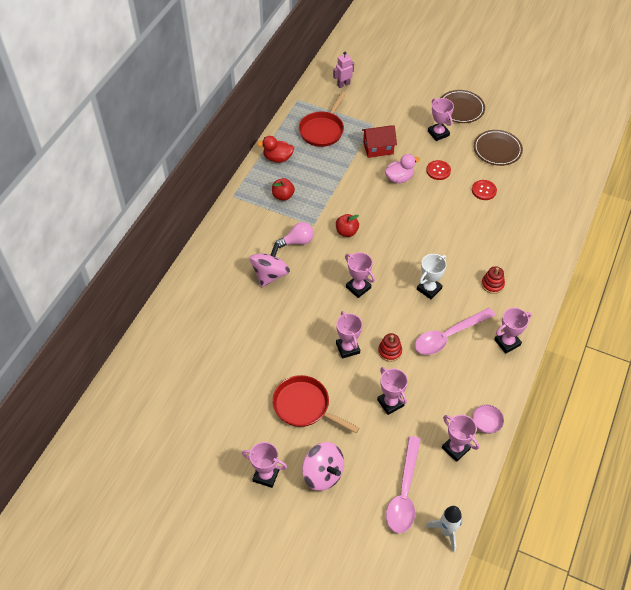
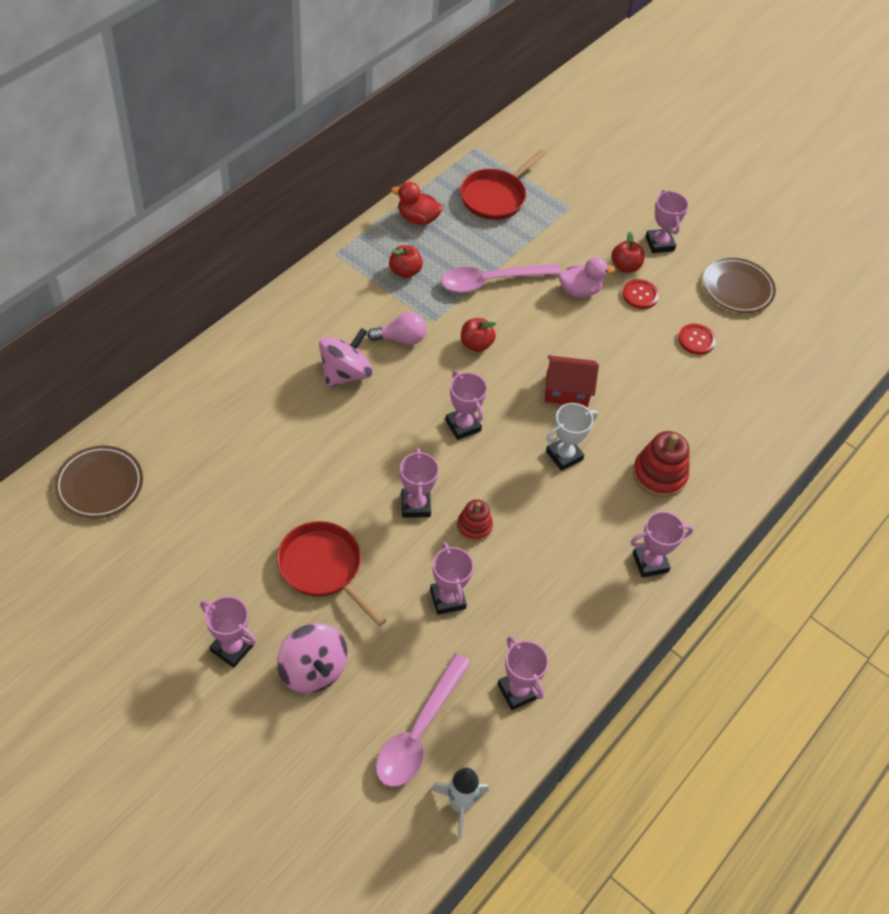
camera: 10 degrees right, 0 degrees up
(343, 84) = (548, 142): pink robot -> none
(378, 148) = (565, 242): red house -> red house (566, 391)
(422, 154) = (625, 266): none -> red apple
(448, 336) = (567, 529): pink spoon -> pink spoon (491, 281)
(461, 108) = (705, 218): brown plate -> brown plate (99, 484)
(486, 424) = (575, 669): pink bowl -> none
(492, 284) = (659, 475): red stacking toy -> red stacking toy, size x1.60

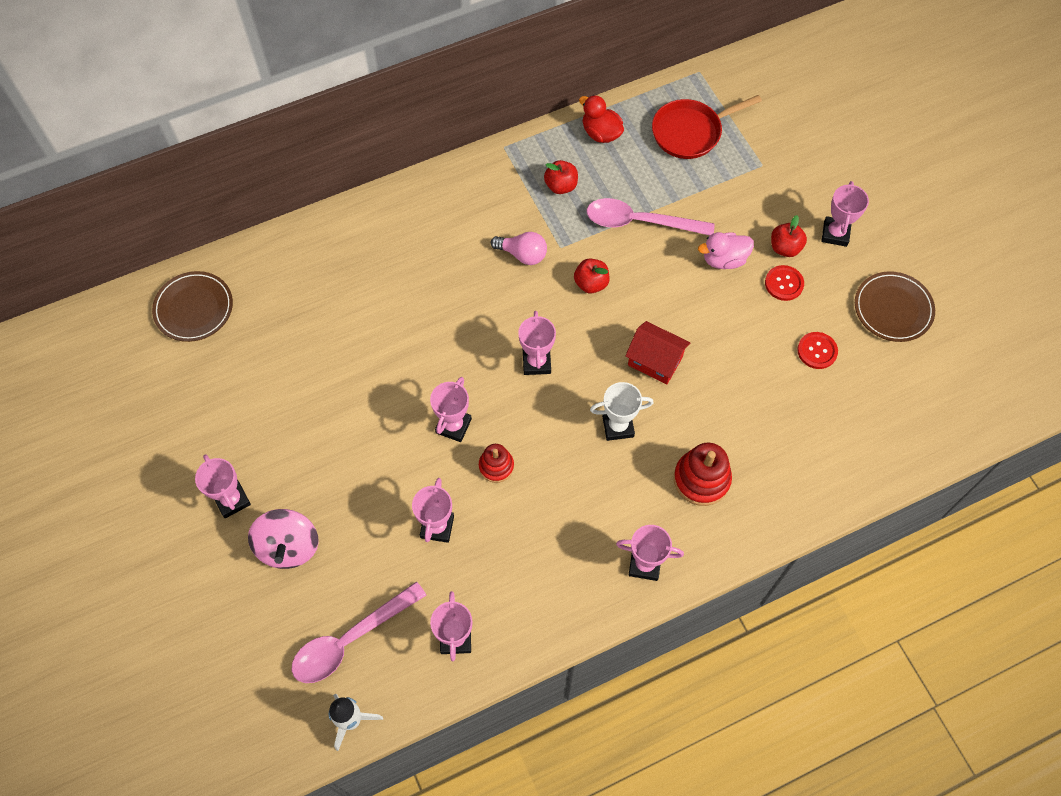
camera: 30 degrees right, 10 degrees up
(323, 568) = (343, 456): red pan -> none
(345, 373) = (454, 273): pink spinning top -> none
(580, 290) = (724, 259): pink duck -> pink duck turned 150 degrees clockwise

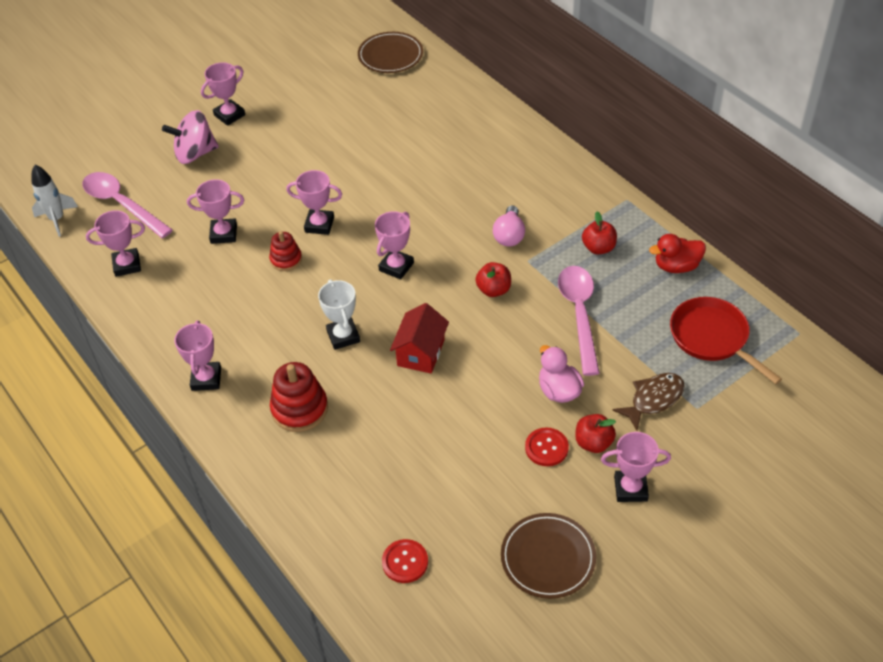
camera: 80 degrees right, 15 degrees down
(536, 362) = (396, 267): pink trophy -> pink trophy turned 45 degrees counterclockwise
(601, 133) = (676, 266): red duck -> red duck turned 135 degrees counterclockwise
(748, 193) = (653, 399): none -> brown fish
(817, 351) = (470, 489): red button -> red button (405, 562)

